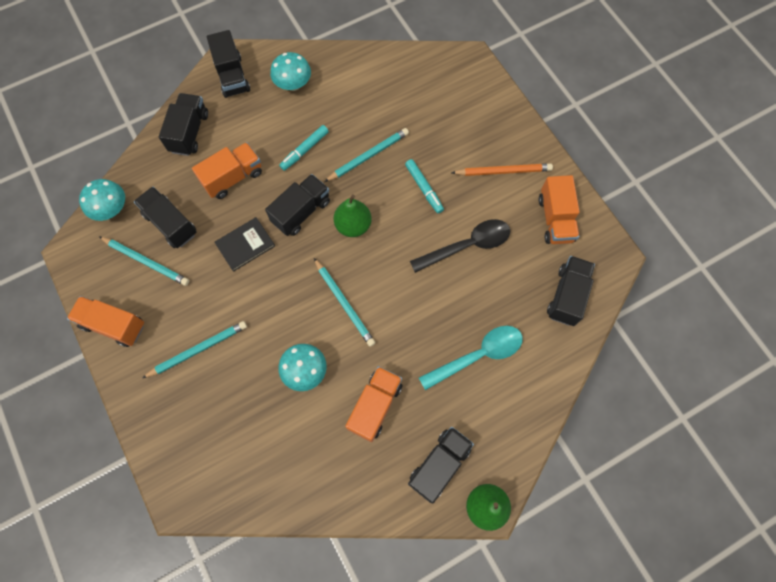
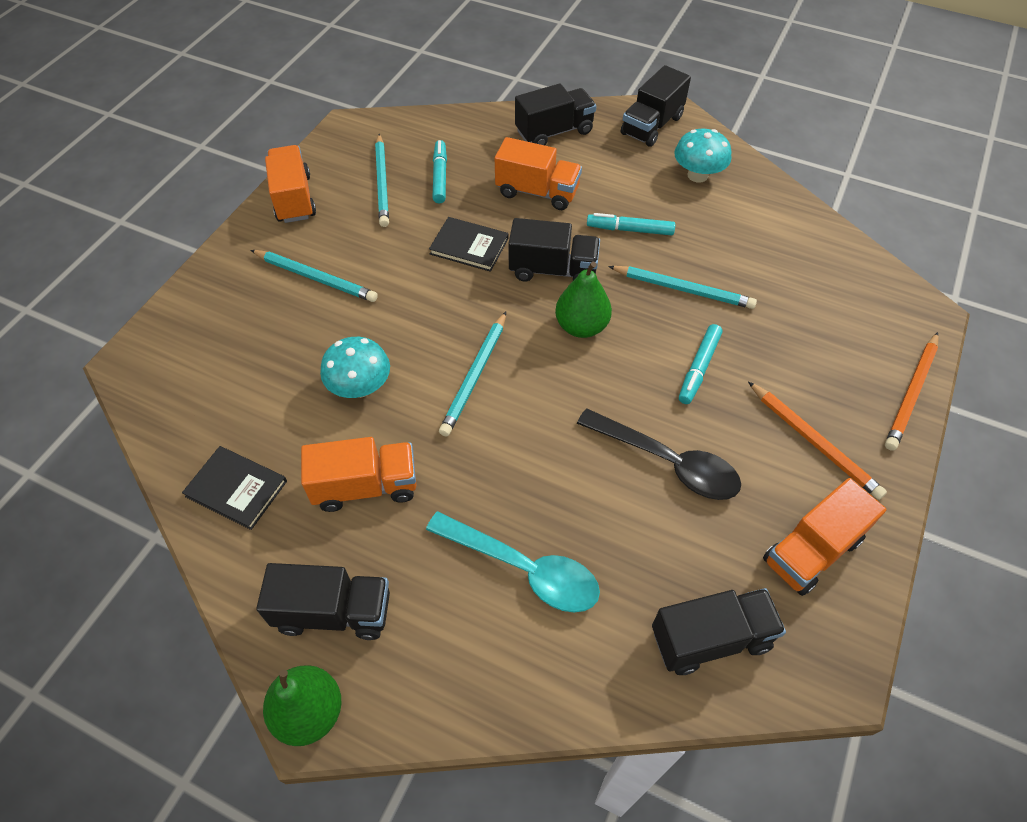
camera: 55 degrees right, 15 degrees down
(111, 209) = (417, 127): turquoise mushroom -> none
(170, 224) = (440, 176): black truck -> turquoise marker
(326, 479) = (236, 489): none -> black book
(508, 106) = (911, 393): none -> orange pencil

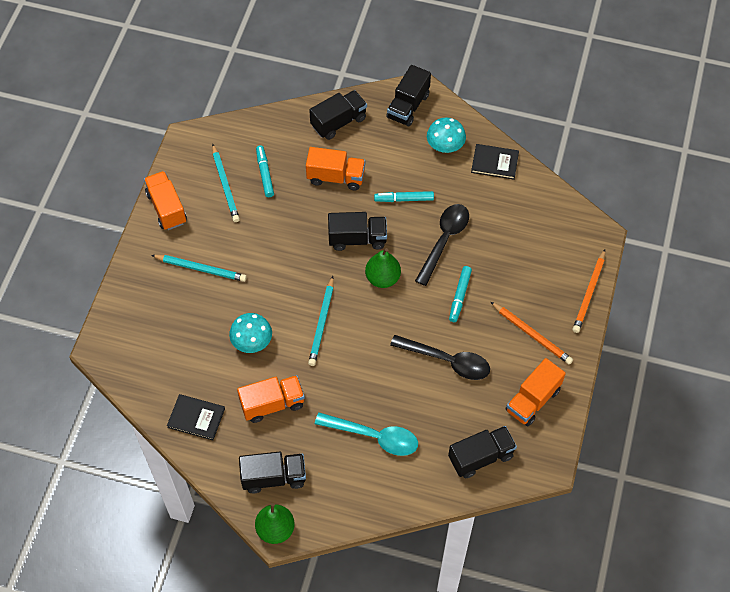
camera: 10 degrees left, 5 degrees up
(469, 246) = (298, 228): black book -> black book (494, 163)
(683, 289) = (444, 241): turquoise pencil -> black spoon

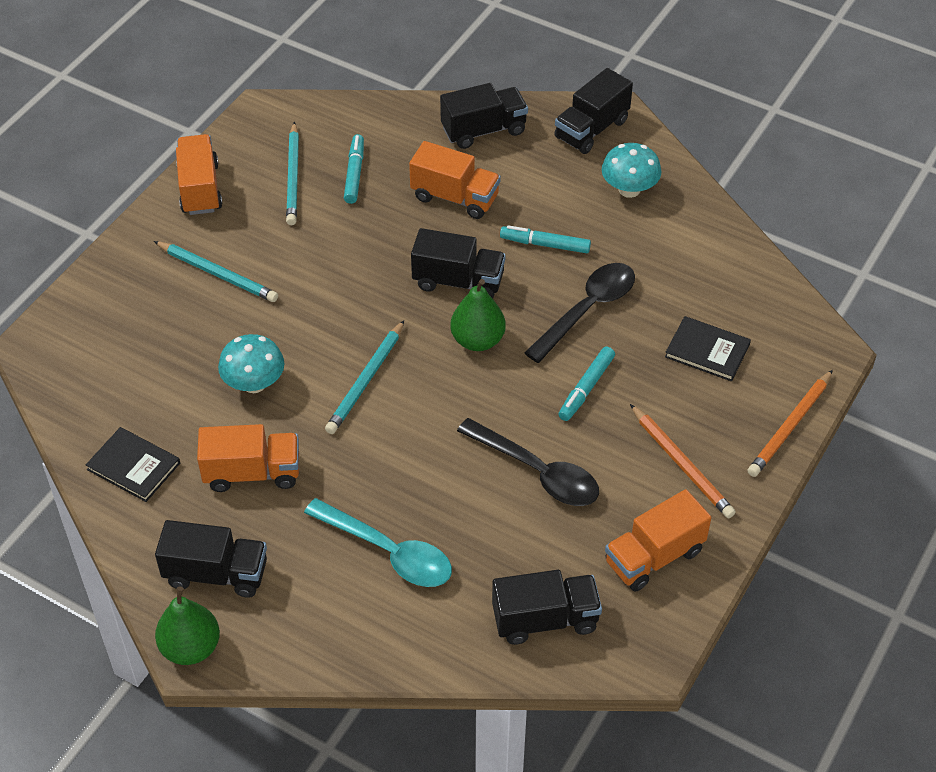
camera: 15 degrees right, 10 degrees down
(494, 163) = (697, 224): black book -> black book (707, 351)

